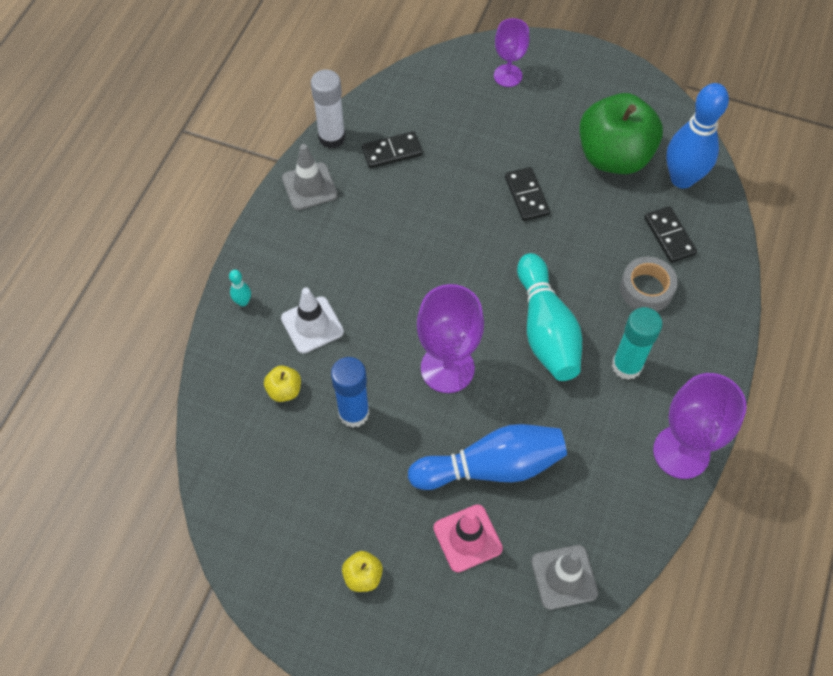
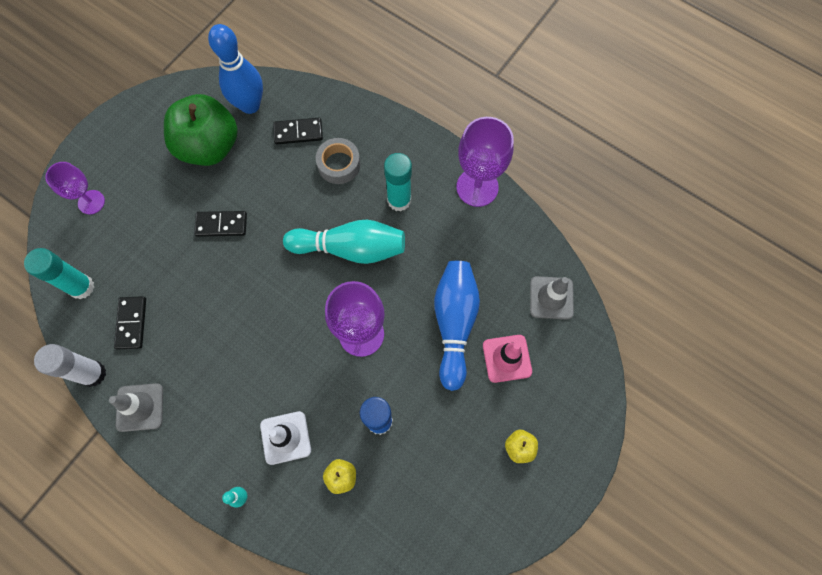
camera: 75 degrees left, 10 degrees up
(415, 98) = (81, 287): none -> turquoise glue stick

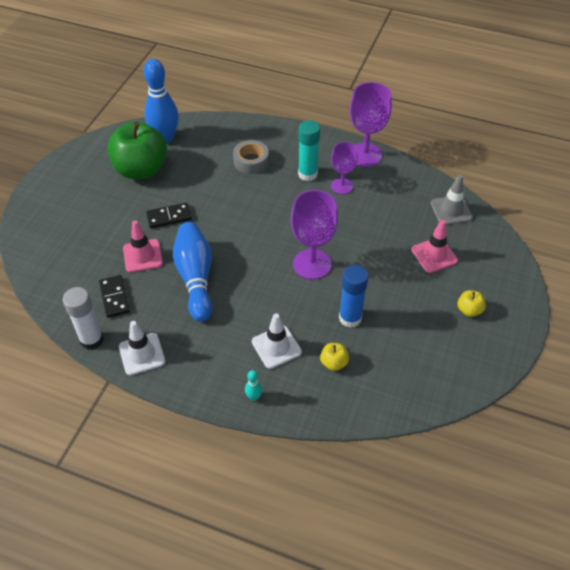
camera: 15 degrees left, 20 degrees down
(81, 287) = (62, 282): turquoise glue stick -> none
(91, 202) = (52, 224): purple goblet -> purple goblet (342, 186)
(140, 407) = (142, 354): grey traffic cone -> white traffic cone
(177, 273) = (142, 256): none -> pink traffic cone
(298, 132) = (211, 148): black domino -> none
(350, 248) = (281, 211): turquoise bowling pin -> none
(454, 324) = (383, 242): blue bowling pin -> blue bowling pin (195, 278)

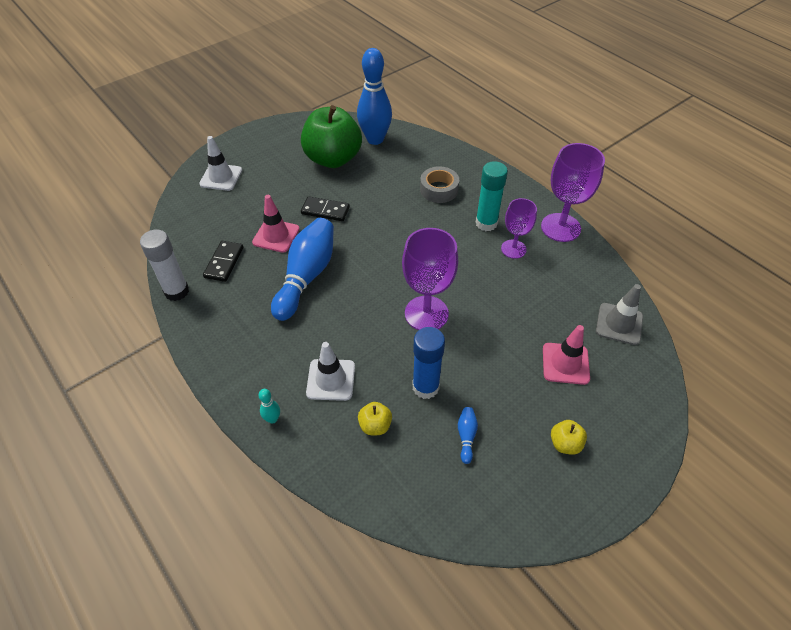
camera: 30 degrees right, 0 degrees up
(142, 354) = (207, 325): white traffic cone -> white traffic cone (221, 177)
(402, 338) = (466, 436): none -> blue bowling pin

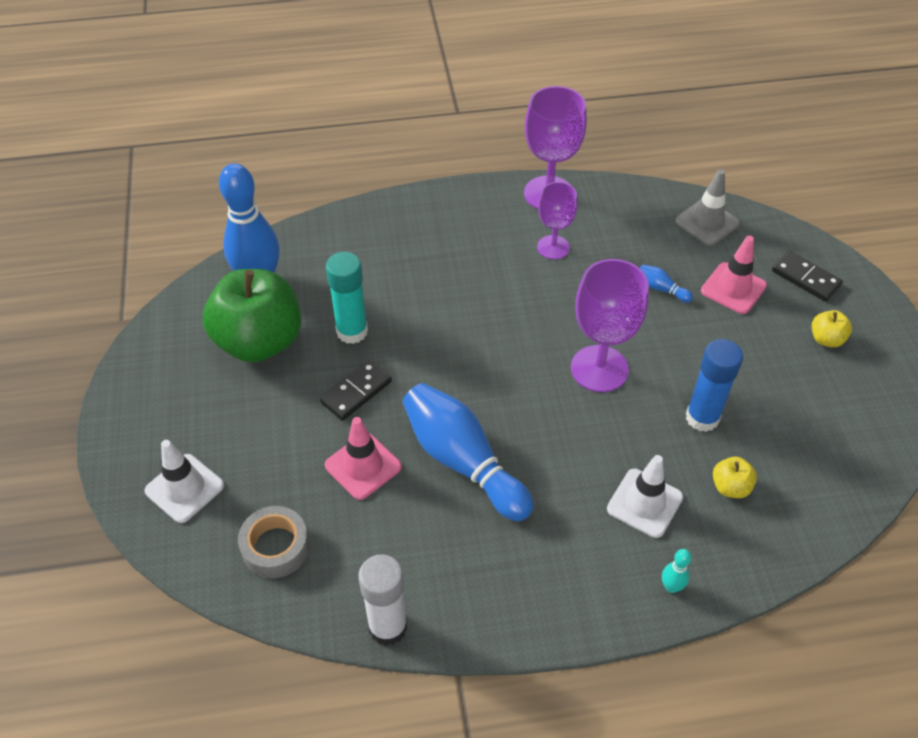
camera: 60 degrees left, 0 degrees up
(224, 262) = (371, 547): black domino -> black domino (806, 278)
(439, 189) = (408, 263): grey tape -> grey tape (275, 547)
(466, 436) = (782, 412): blue bowling pin -> blue bowling pin (661, 289)
(486, 223) = (497, 250): turquoise glue stick -> turquoise glue stick (352, 331)

